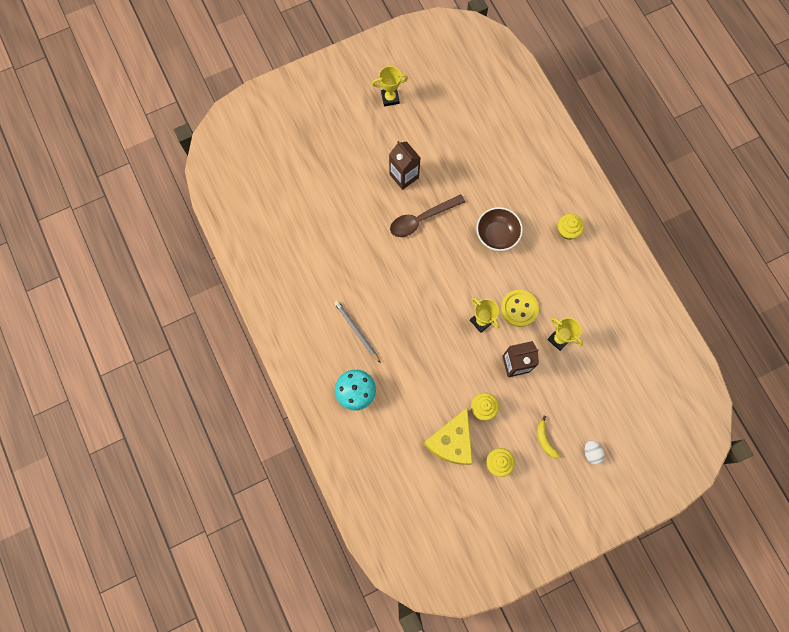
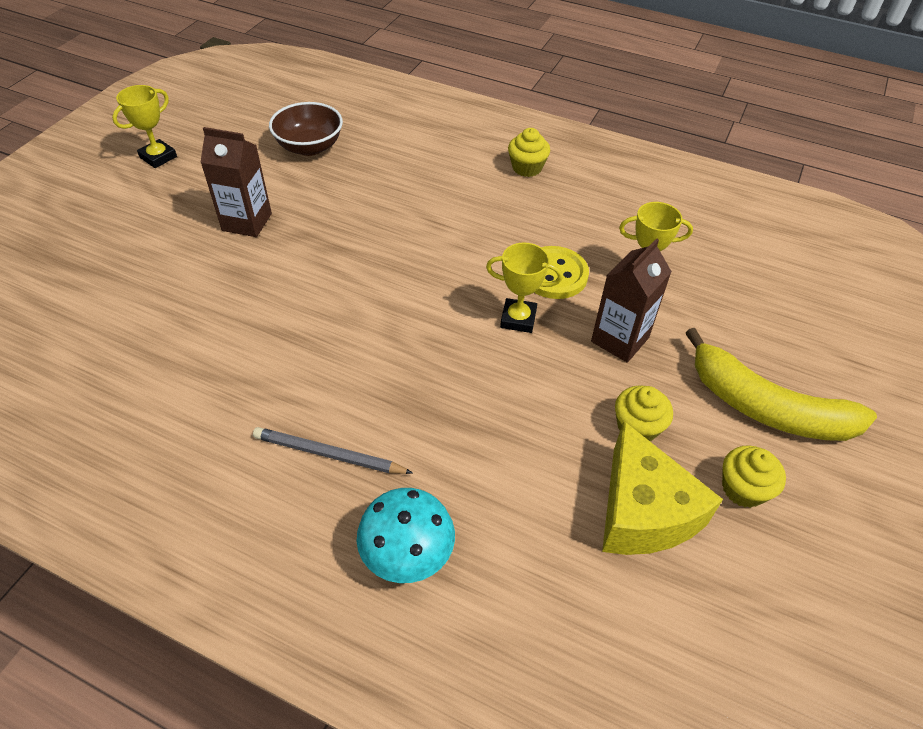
camera: 40 degrees left, 25 degrees down
(421, 219) = (316, 253): brown spoon -> none
(497, 235) = (441, 216): brown bowl -> brown bowl (309, 147)
(545, 440) = (766, 407): yellow banana -> yellow banana, size x2.24
(591, 453) = (839, 379): white egg -> none

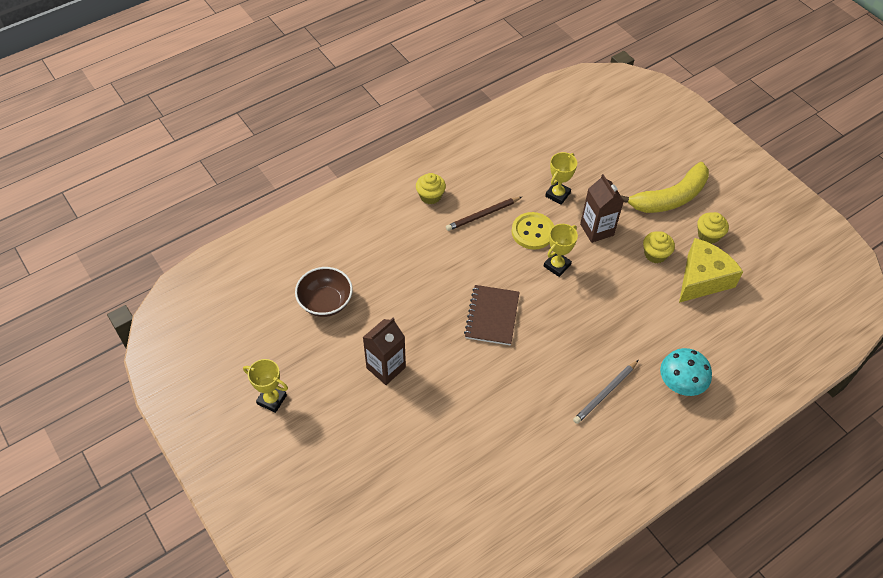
camera: 60 degrees left, 5 degrees up
(158, 157) = (272, 399): yellow trophy -> yellow trophy turned 45 degrees counterclockwise
(384, 284) = (492, 316): none -> brown notebook
(539, 220) = (483, 215): none -> brown pencil
(643, 511) = (702, 279): yellow cheese -> yellow cheese turned 60 degrees counterclockwise

